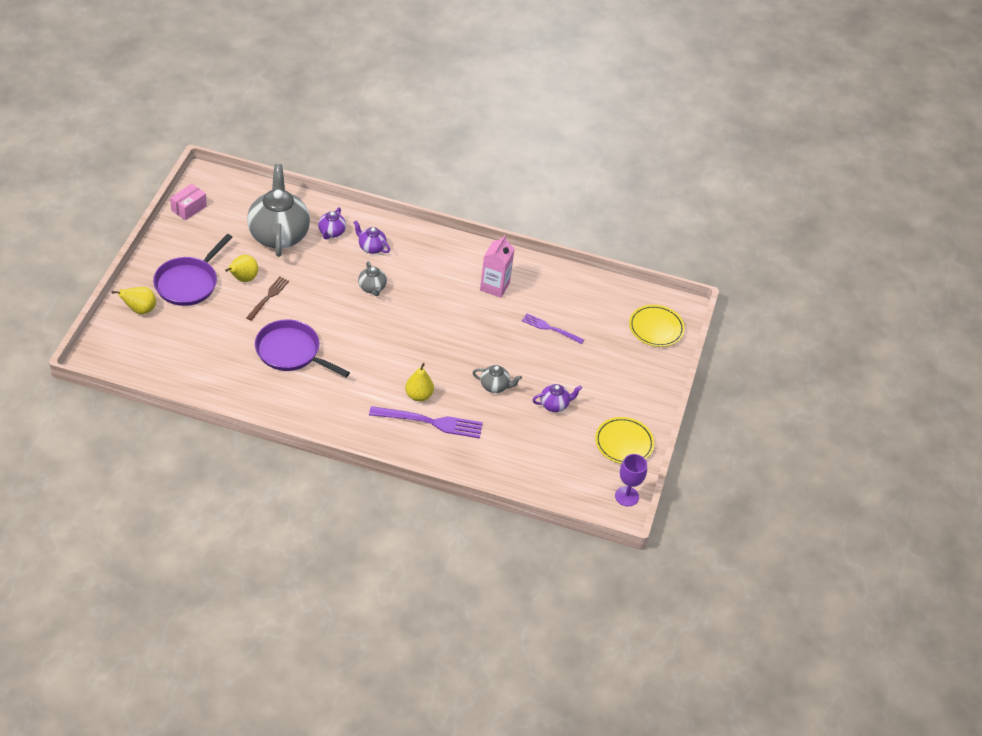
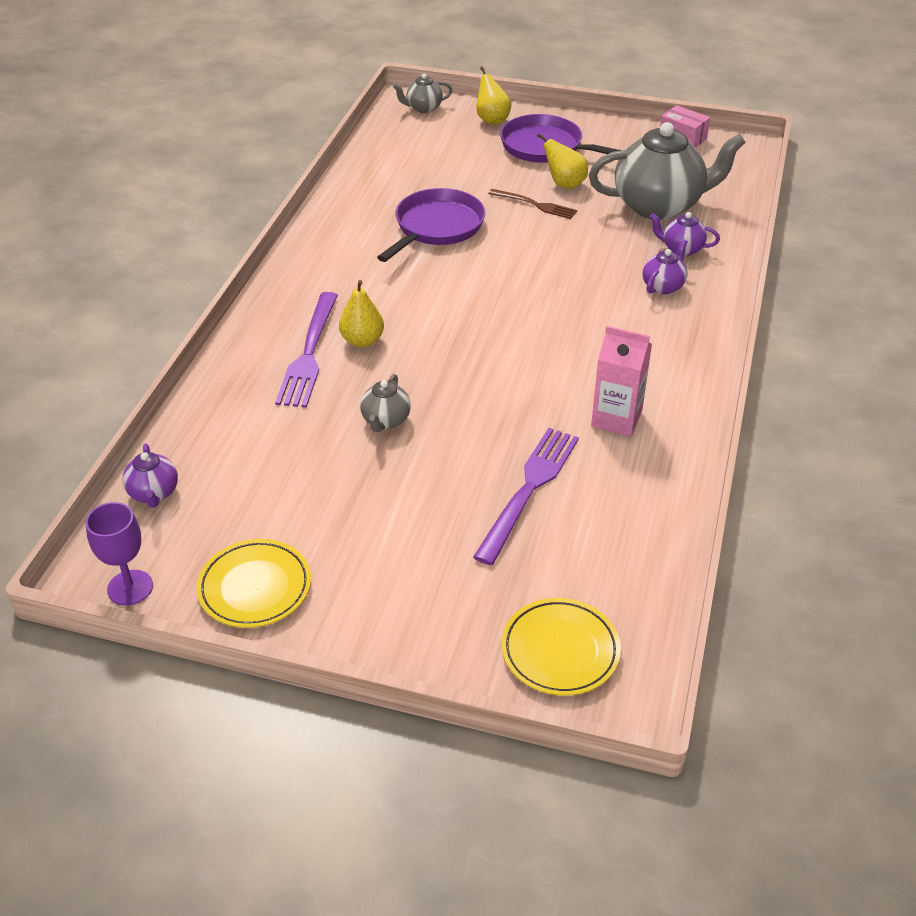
camera: 95 degrees right, 5 degrees down
(372, 288) = (576, 290): grey teapot -> grey teapot (423, 108)
(550, 328) = (529, 488): purple fork -> purple fork, size x1.64
(555, 405) = (346, 493): purple teapot -> purple teapot (154, 493)

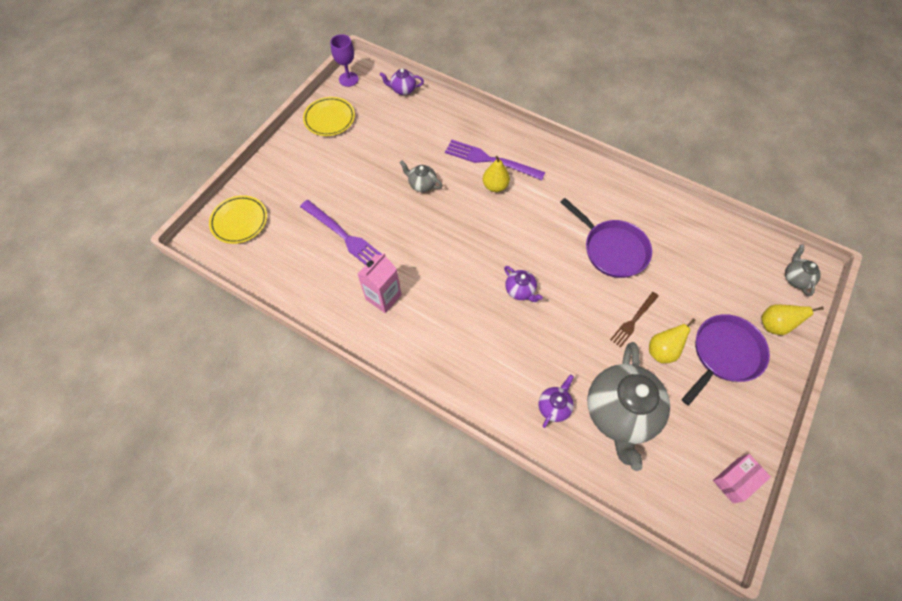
camera: 105 degrees right, 20 degrees up
(663, 286) = (509, 375): purple teapot -> purple teapot (520, 291)

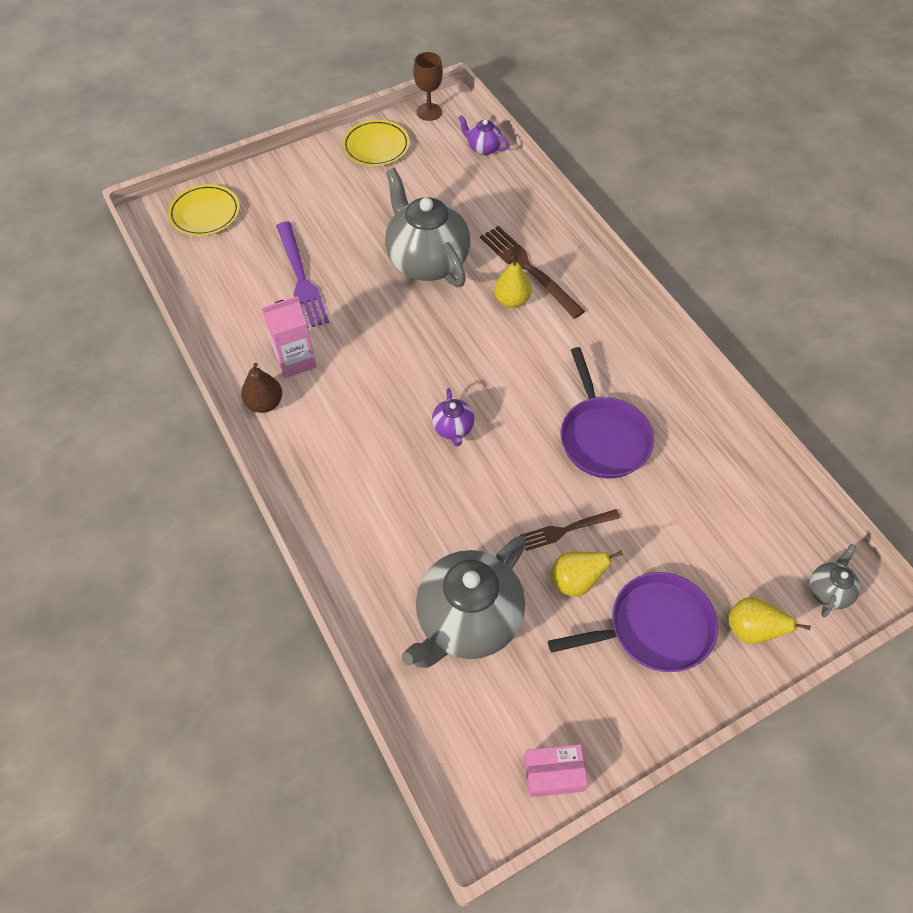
camera: 30 degrees right, 5 degrees down
(348, 79) = (429, 112): purple goblet -> brown goblet
(384, 338) = (265, 403): none -> brown pear
(422, 184) = (427, 261): grey teapot -> grey teapot, size x2.22
(489, 160) = (527, 268): purple fork -> brown fork
(554, 406) = (396, 572): purple teapot -> none

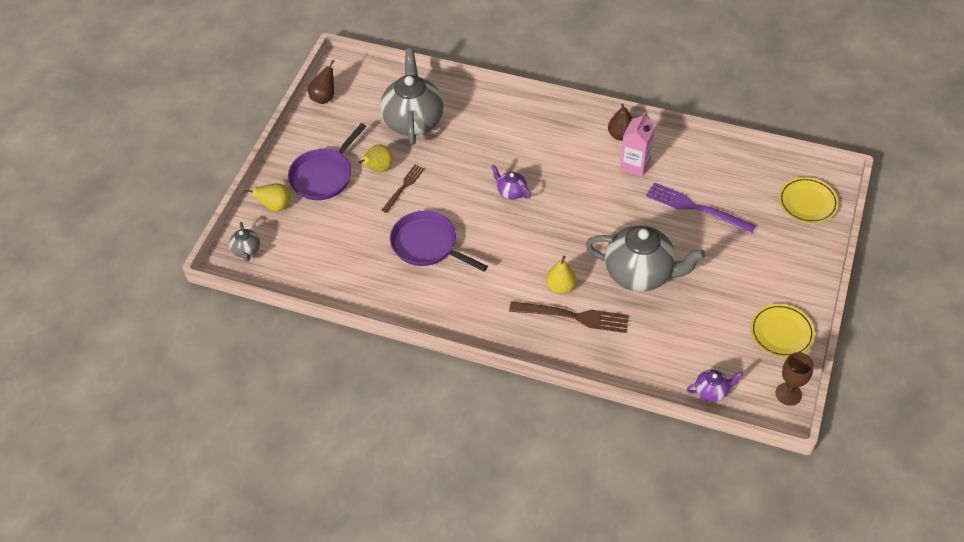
camera: 140 degrees right, 5 degrees down
(553, 774) = (324, 98): pink box -> brown pear

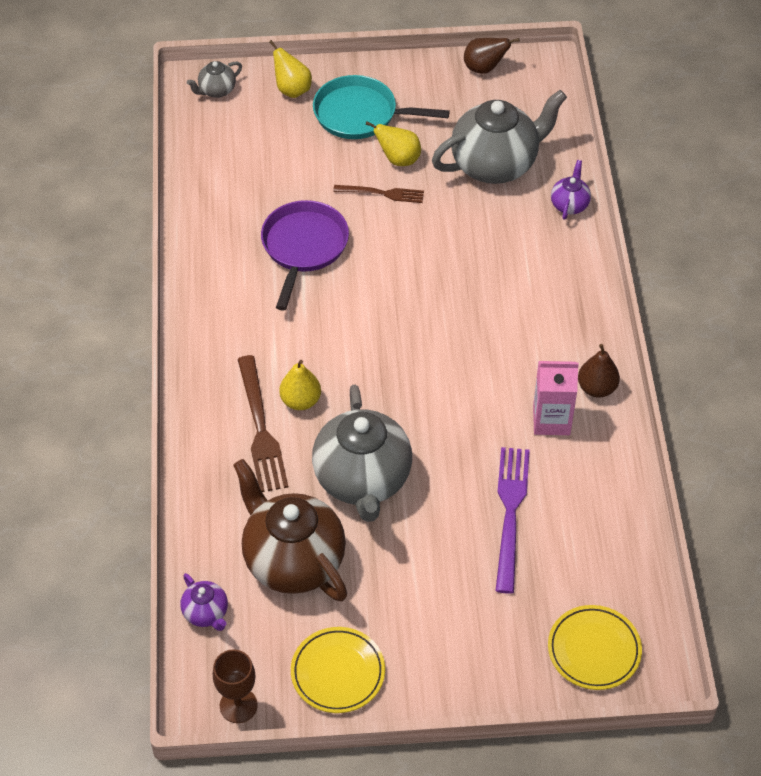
camera: 65 degrees right, 0 degrees up
(323, 176) = (360, 114): purple pan -> turquoise pan
(511, 192) = (430, 301): purple teapot -> purple teapot (569, 204)
(688, 331) = (292, 560): none -> brown teapot

